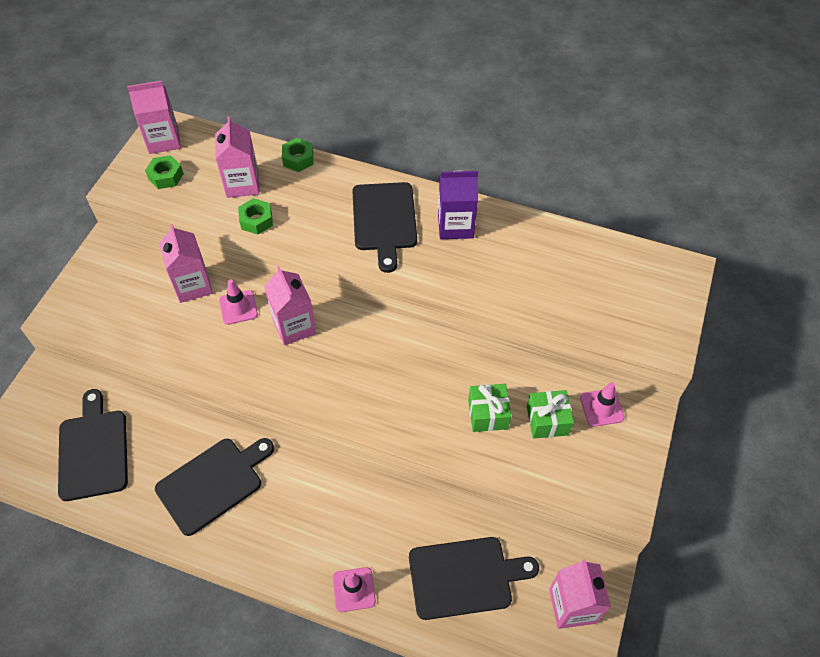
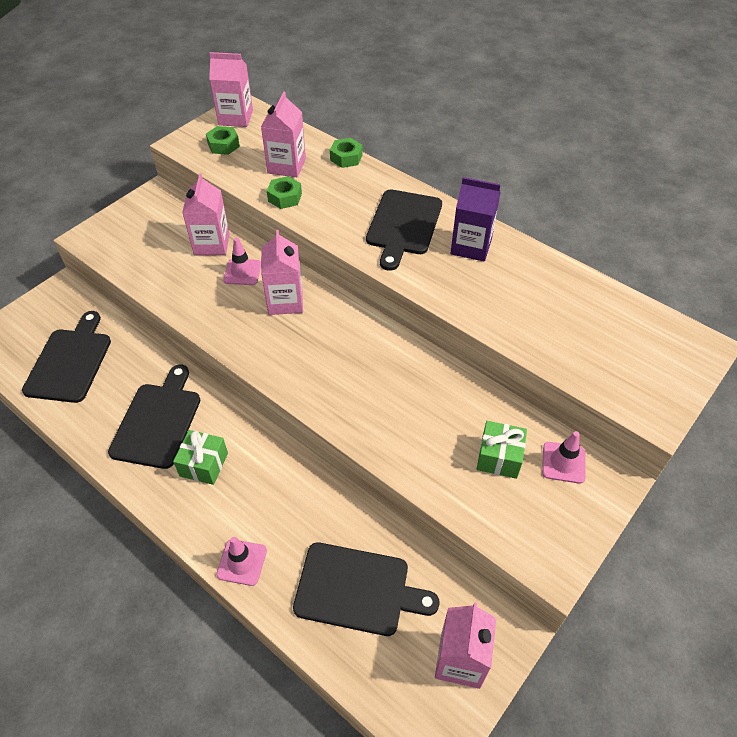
camera: 20 degrees right, 5 degrees down
(213, 483) = (158, 421): black cutting board -> black cutting board turned 60 degrees counterclockwise
(488, 414) = (438, 432): green gift -> green gift (204, 464)

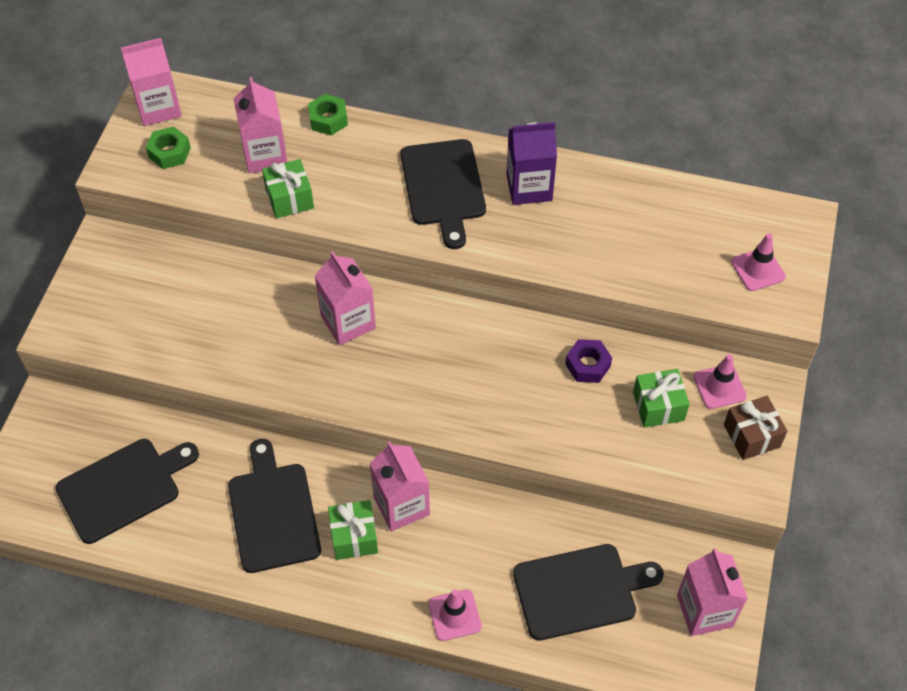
camera: 25 degrees left, 5 degrees up
(70, 362) = (123, 488): black cutting board -> black cutting board turned 75 degrees clockwise
(212, 244) = (218, 283): pink carton -> pink carton (401, 505)
(242, 272) = (277, 305): pink traffic cone -> pink traffic cone (758, 269)
(285, 197) = (289, 198): green nut -> green gift
(455, 401) = (587, 365): none -> purple nut
(573, 517) = (751, 436): none -> brown gift

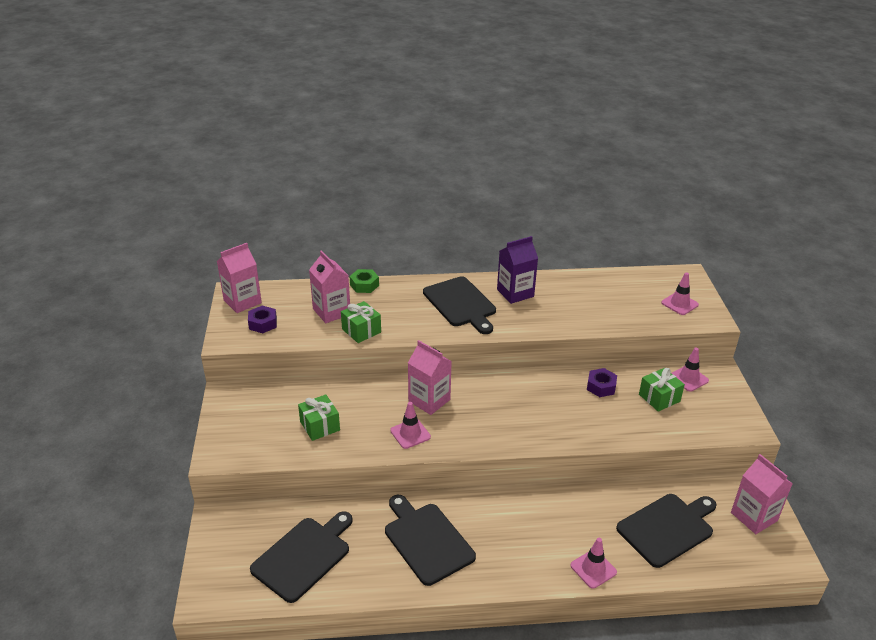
camera: 20 degrees left, 20 degrees down
(169, 152) = (263, 323): green nut -> purple nut
(300, 366) = (410, 434): none -> pink traffic cone
(354, 537) = (494, 539): green gift -> green gift (320, 426)
(401, 505) = (516, 510): pink carton -> none
(751, 436) = (725, 399): brown gift -> none

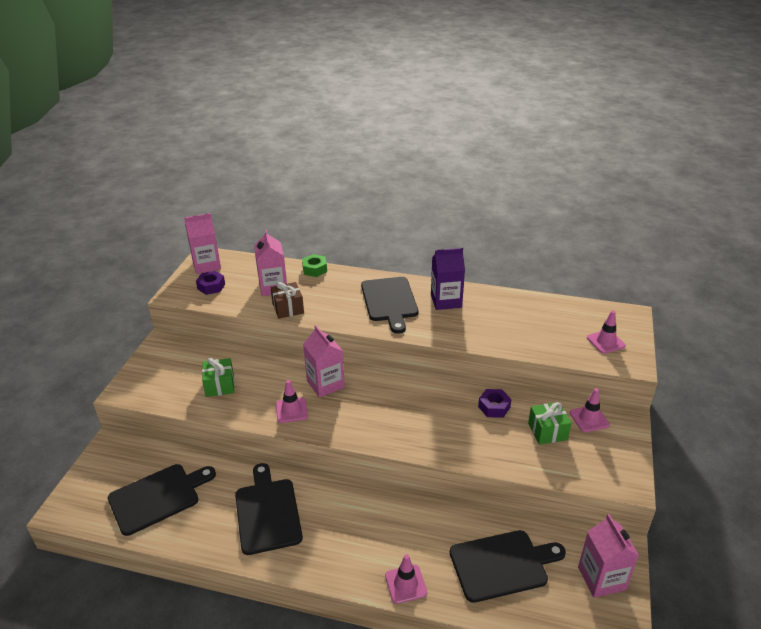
camera: 20 degrees right, 0 degrees up
(361, 331) = (288, 308): green gift -> brown gift

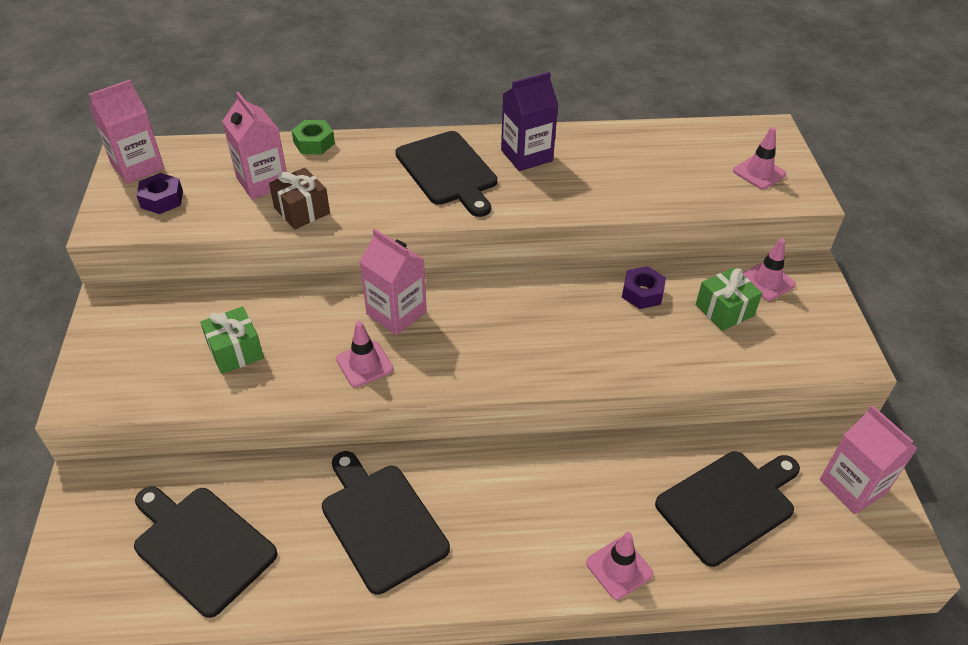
camera: 20 degrees left, 10 degrees up
(157, 497) = (201, 546): black cutting board -> black cutting board turned 90 degrees counterclockwise

